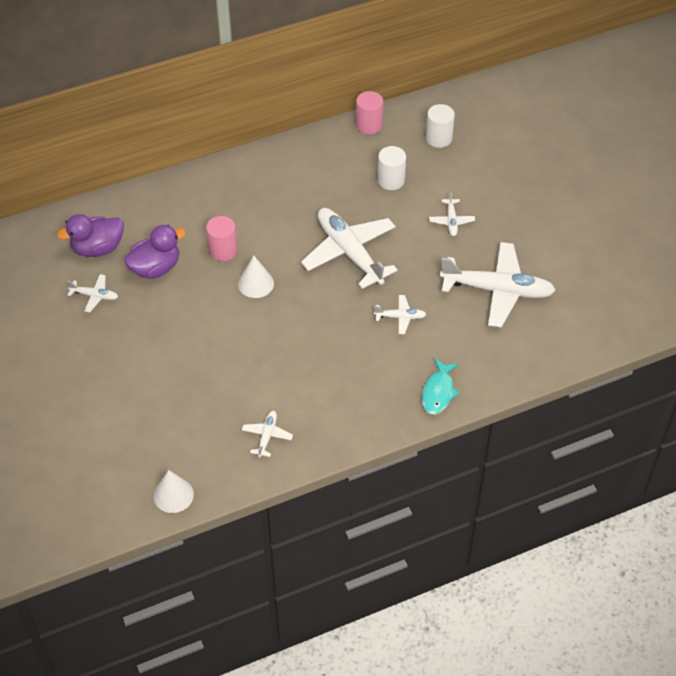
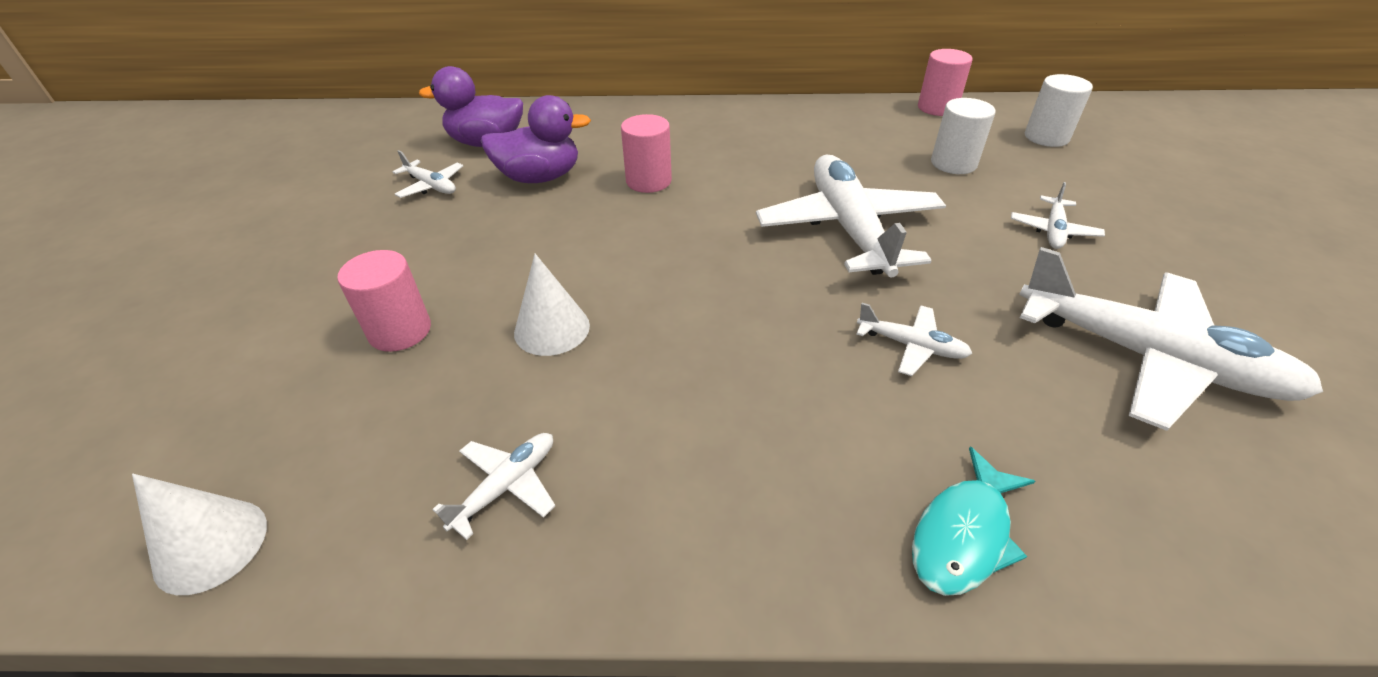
camera: 25 degrees right, 10 degrees down
(164, 390) = (400, 331): none -> pink cylinder
(256, 283) = (669, 229): white cone -> white cone (552, 329)

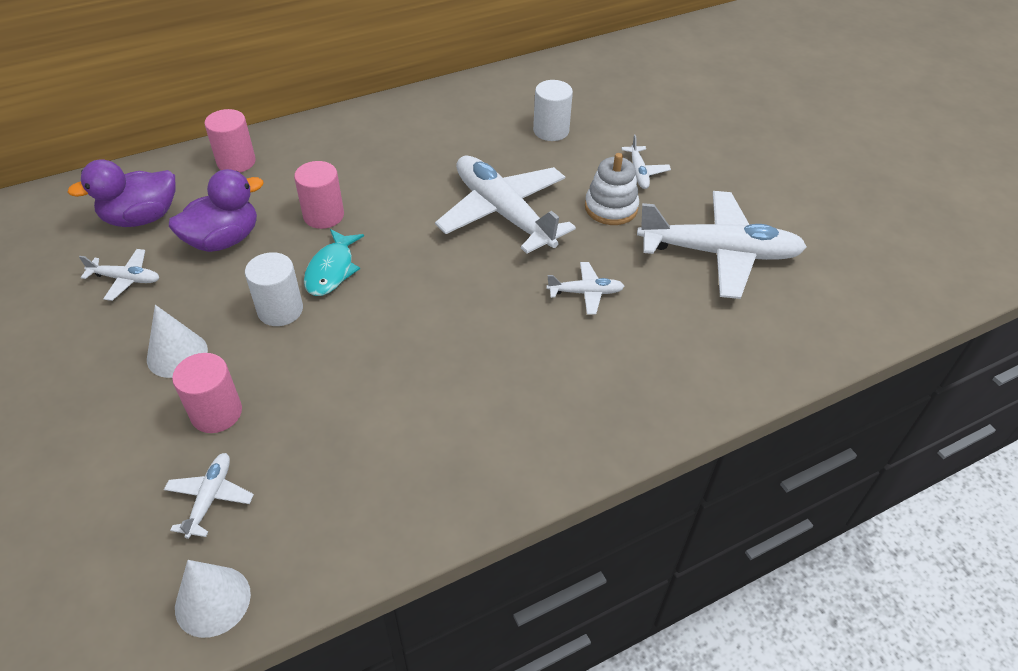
camera: 30 degrees left, 5 degrees up
(506, 486) = (386, 482): white plane -> white plane (210, 498)
(552, 329) = (336, 368): white cone -> white cone (177, 354)
(937, 108) = (516, 76): pink cylinder -> pink cylinder (236, 162)
(963, 534) = (660, 398): turquoise fish -> turquoise fish (332, 270)
(996, 259) = (611, 208): none -> white stacking toy
(1046, 137) = (606, 87): white cylinder -> white cylinder (280, 310)

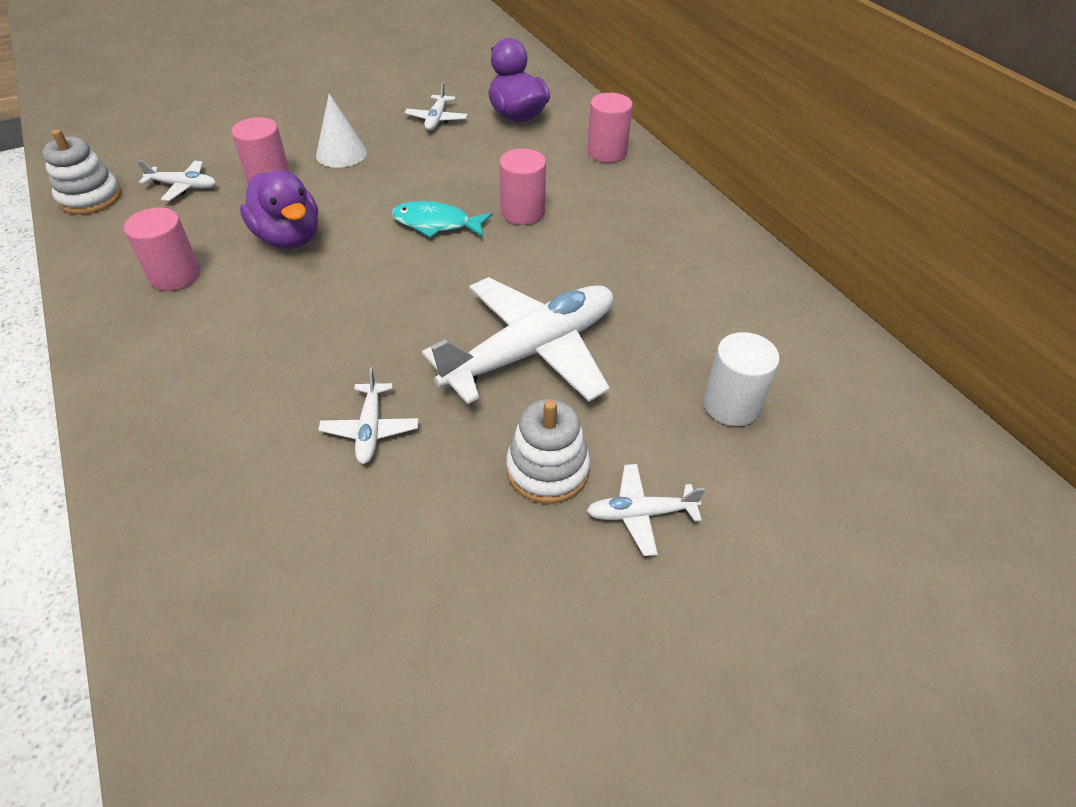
camera: 90 degrees right, 0 degrees up
(212, 601) = (90, 198): white cone -> white stacking toy
(224, 240) = (485, 159): purple duck -> purple duck (289, 238)
(280, 310) = (384, 199): white cylinder -> none
(390, 461) = (175, 275): none -> pink cylinder
(719, 253) = (435, 613): white plane -> none

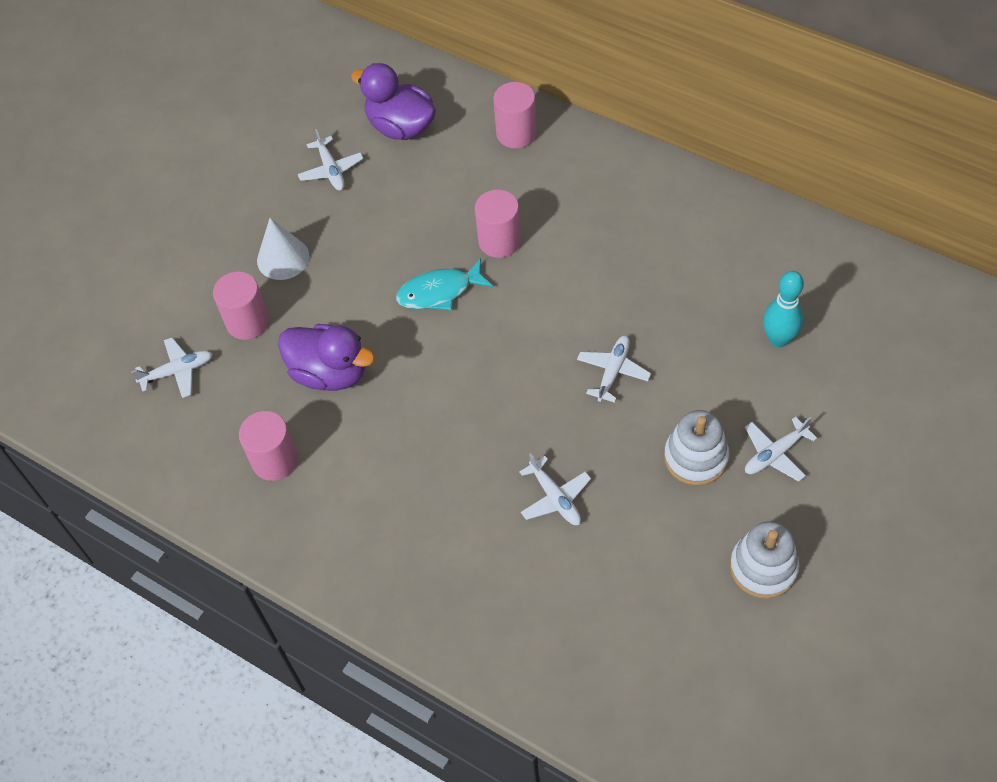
camera: 25 degrees left, 10 degrees up
(90, 198) = (106, 430): white stacking toy -> white stacking toy (763, 568)
(532, 351) = (613, 371): white plane -> white plane, size x0.45
(731, 405) = (778, 339): white cylinder -> turquoise bowling pin

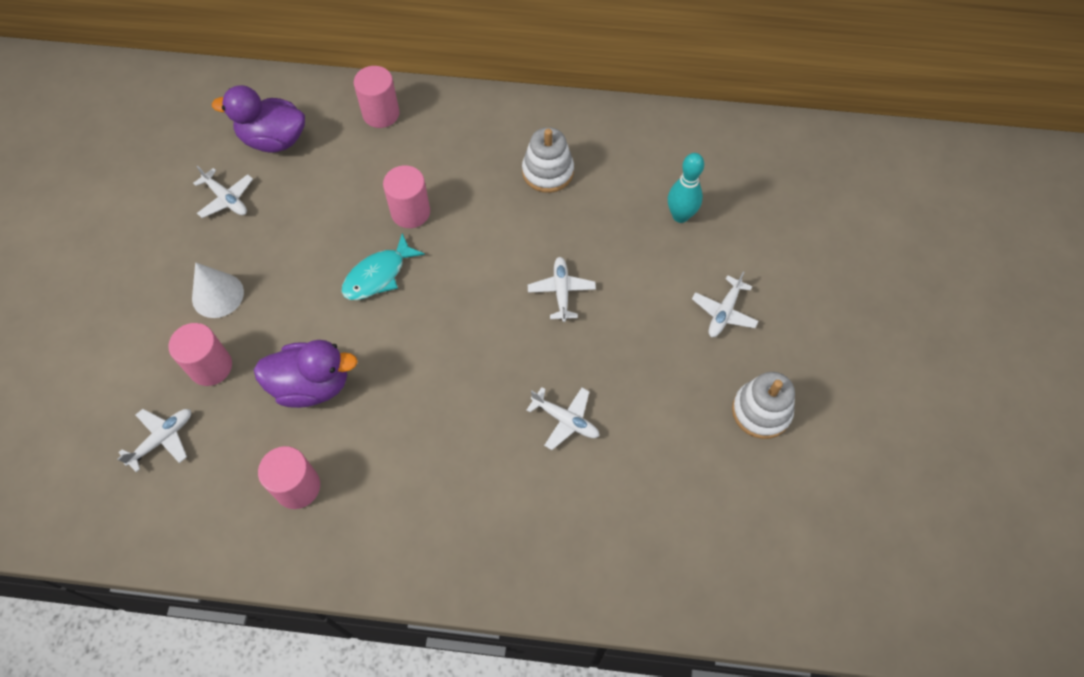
camera: 30 degrees left, 5 degrees up
(695, 457) = (663, 339): white stacking toy -> white stacking toy (547, 172)

